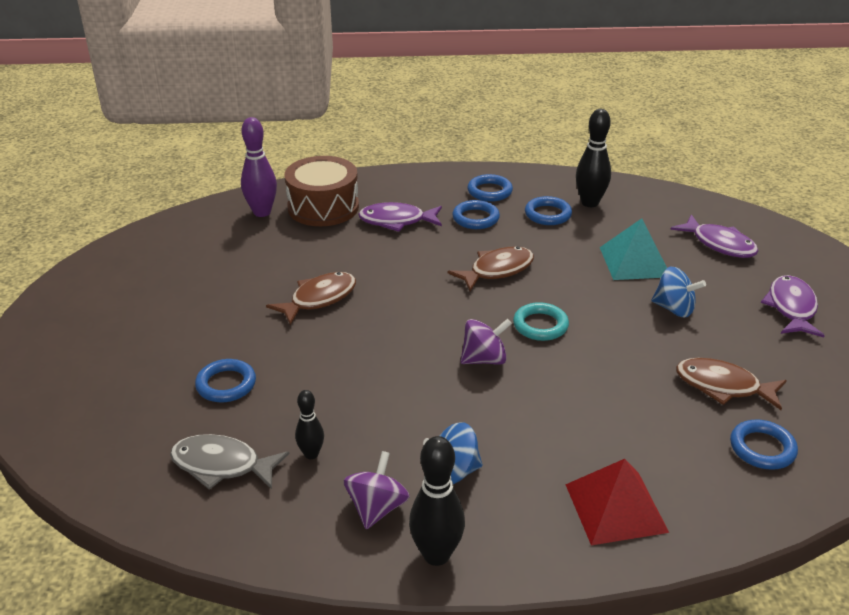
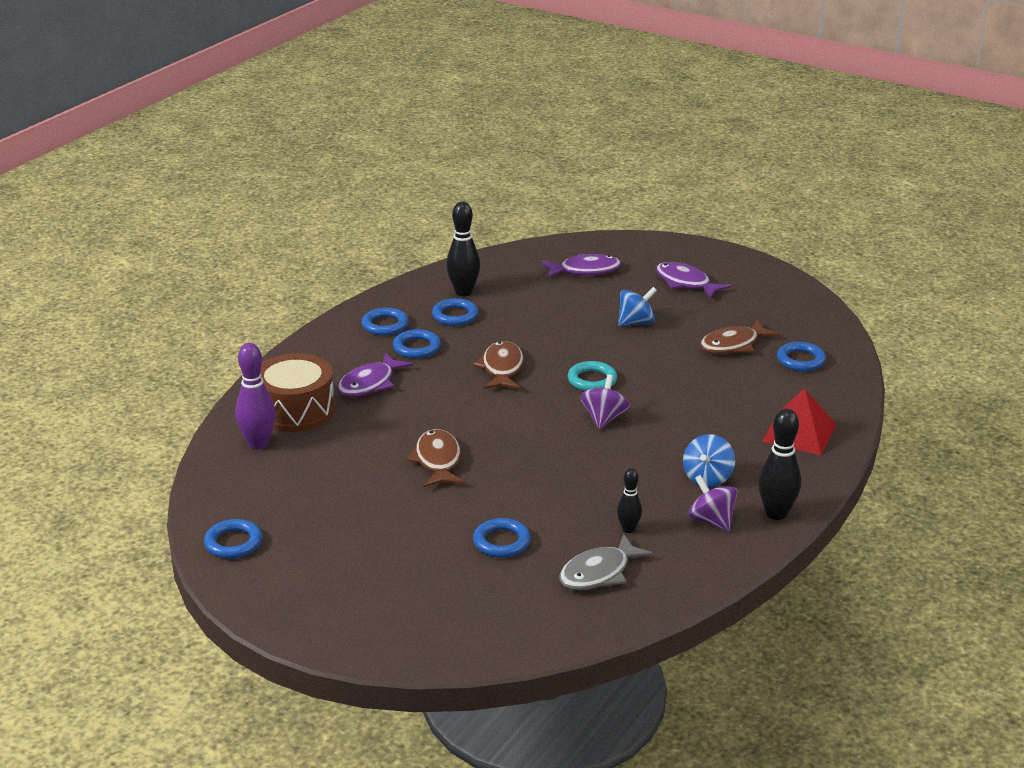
camera: 55 degrees left, 5 degrees down
(122, 258) = (233, 543): none -> blue ring
(634, 262) = (564, 311): turquoise pyramid -> none

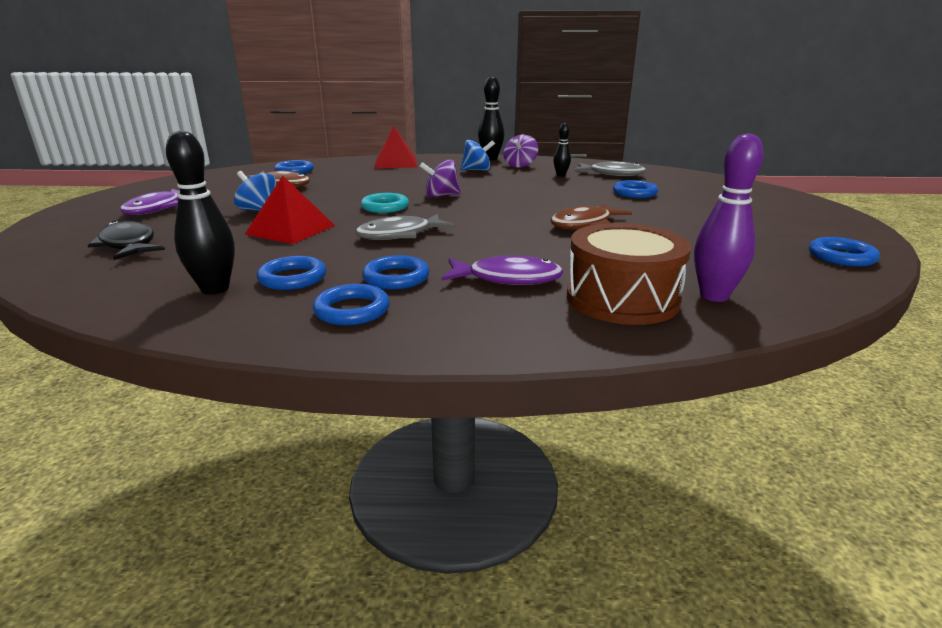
camera: 120 degrees left, 5 degrees down
(502, 368) = (400, 235): brown fish -> grey fish
(563, 328) = (290, 229): none -> red pyramid
(585, 270) = (128, 245): purple fish -> black fish

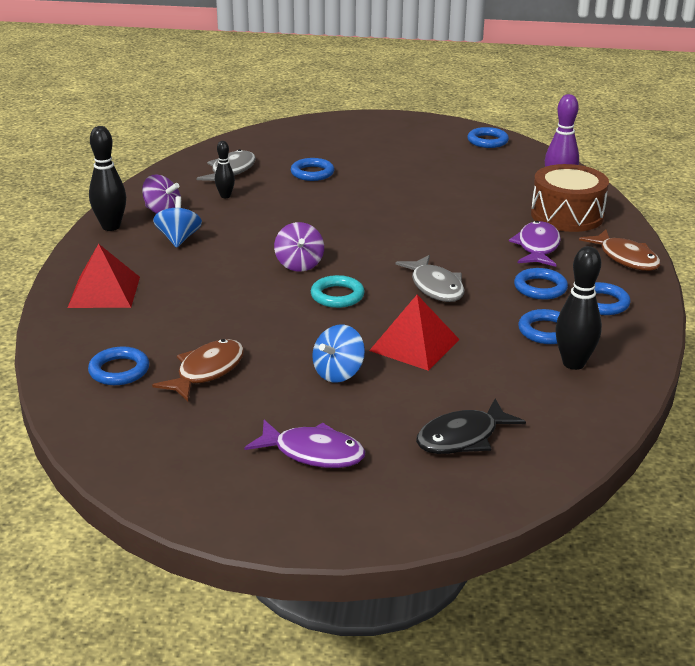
camera: 85 degrees left, 5 degrees up
(585, 224) = (409, 206): brown fish -> brown fish (625, 258)

